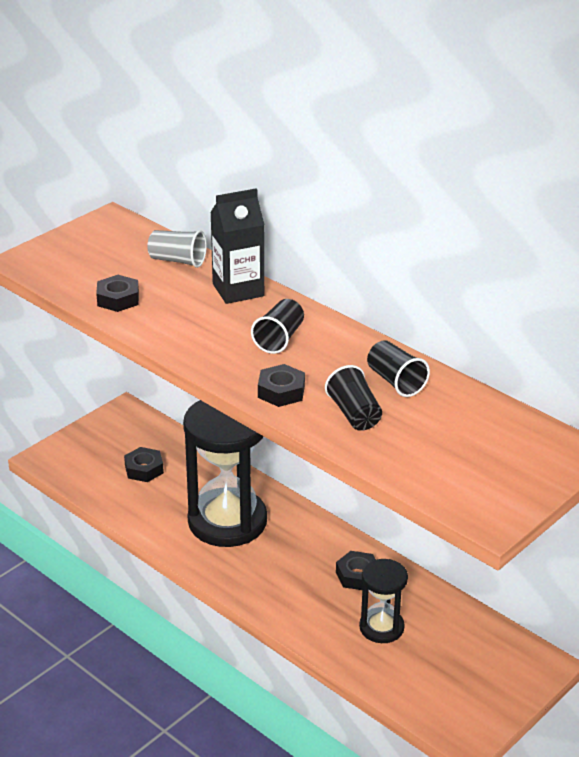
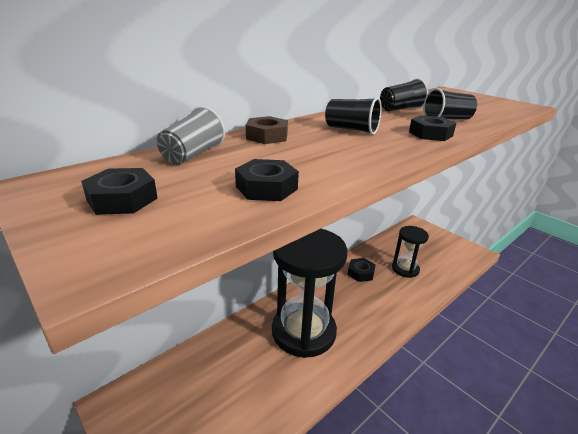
camera: 85 degrees left, 5 degrees down
(144, 469) = (219, 389): black nut -> black nut (122, 199)
(238, 290) = (267, 136): black carton -> brown nut

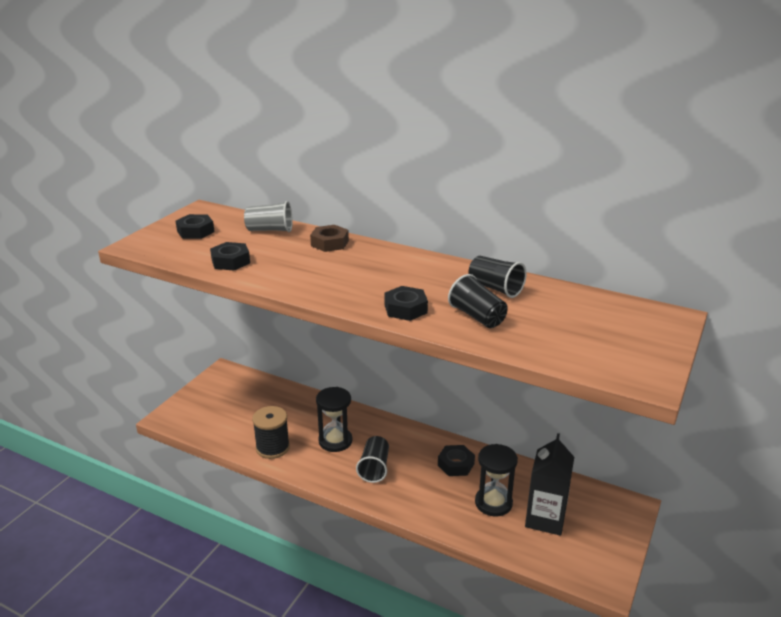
camera: 70 degrees right, 0 degrees up
(291, 385) = (272, 448): none -> black spool
(303, 332) = (335, 441): black hourglass -> black hourglass, size x0.52
(351, 129) = (382, 271): black cup -> black cup (374, 468)
(423, 254) = (545, 519): none -> black carton

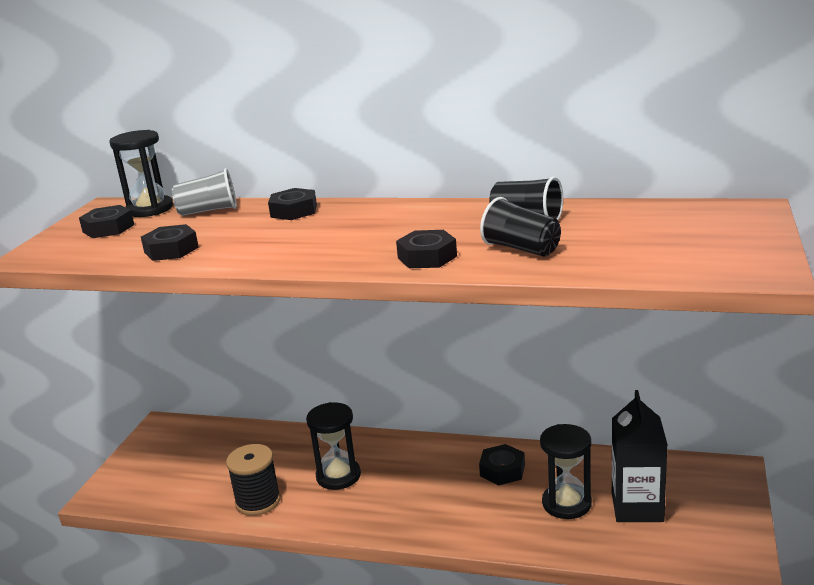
camera: 10 degrees left, 5 degrees down
(230, 219) = (150, 209): none -> black hourglass
(330, 243) = (294, 211): brown nut -> black nut
(374, 468) = (401, 496): black cup -> none

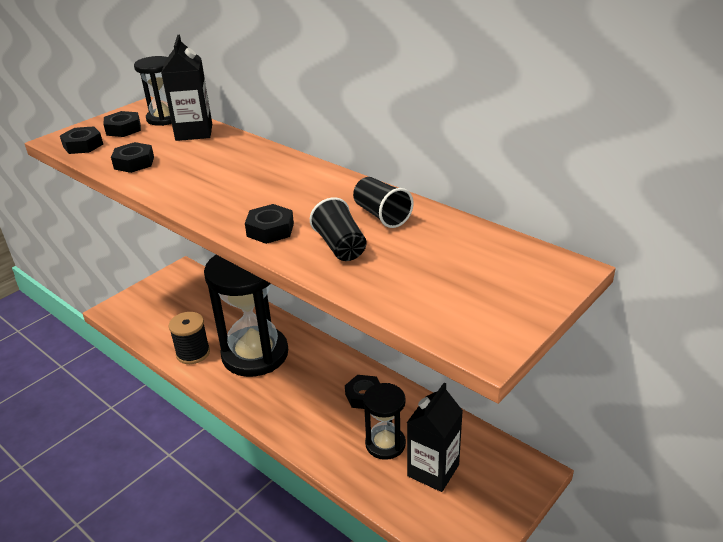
camera: 25 degrees right, 10 degrees up
(208, 211) = (194, 132): grey cup -> black carton
(294, 211) = (242, 150): black nut -> black nut (83, 145)
(338, 476) = (255, 354): black hourglass -> black hourglass, size x1.93

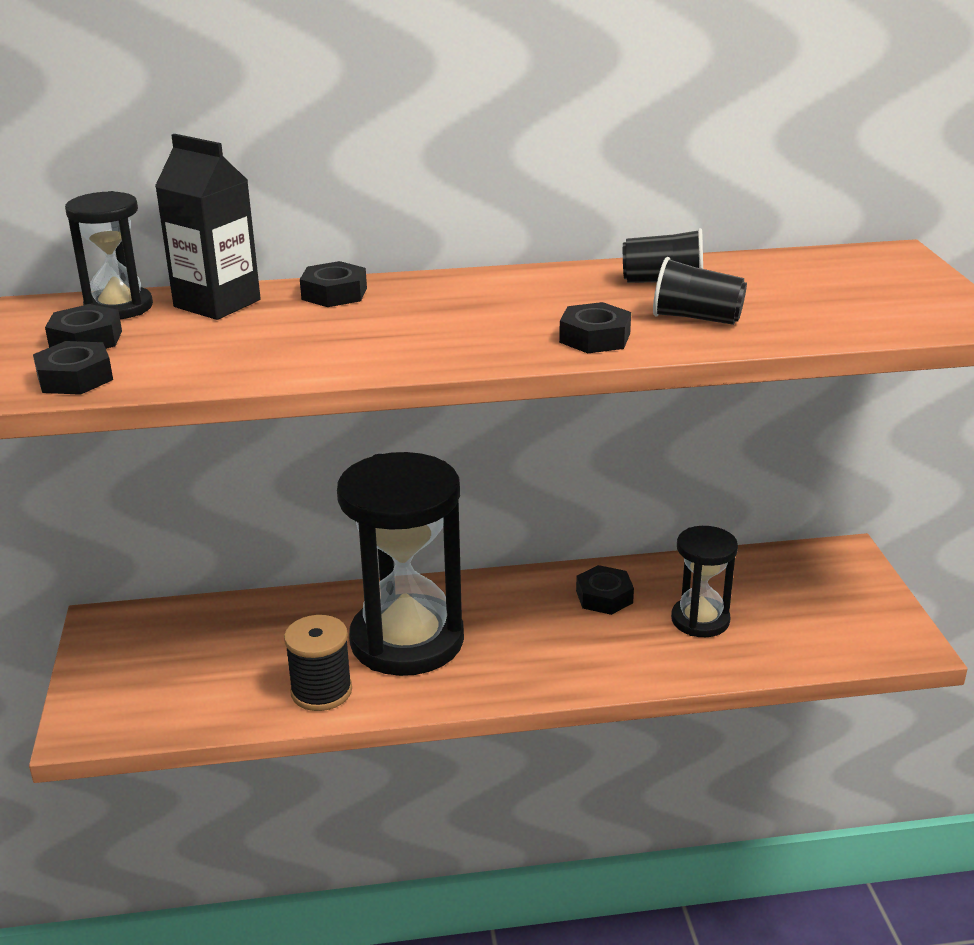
camera: 50 degrees left, 5 degrees down
(134, 163) = (228, 360): black nut -> black nut (334, 293)
(433, 470) = (776, 609): black carton -> none

